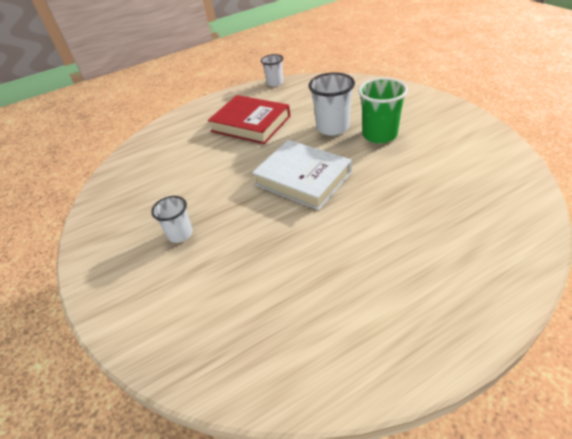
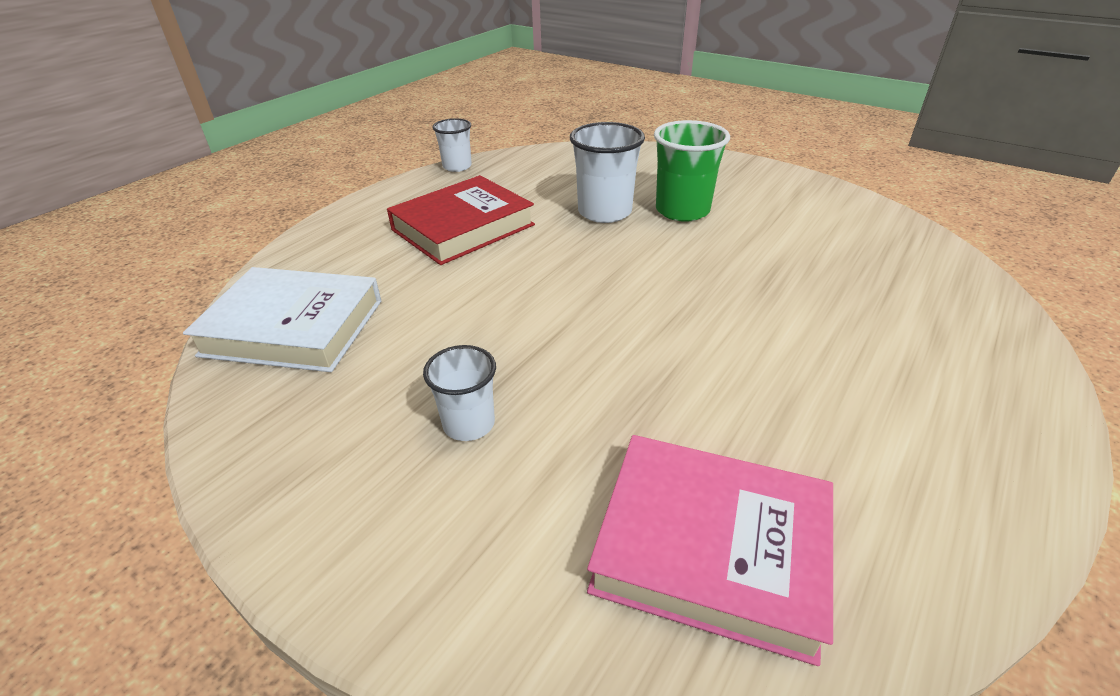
camera: 30 degrees left, 5 degrees down
(236, 327) = (711, 548): none -> pink book
(251, 124) = (463, 227): red book -> red book turned 45 degrees counterclockwise
(303, 178) = (620, 287): white book -> white book (293, 327)

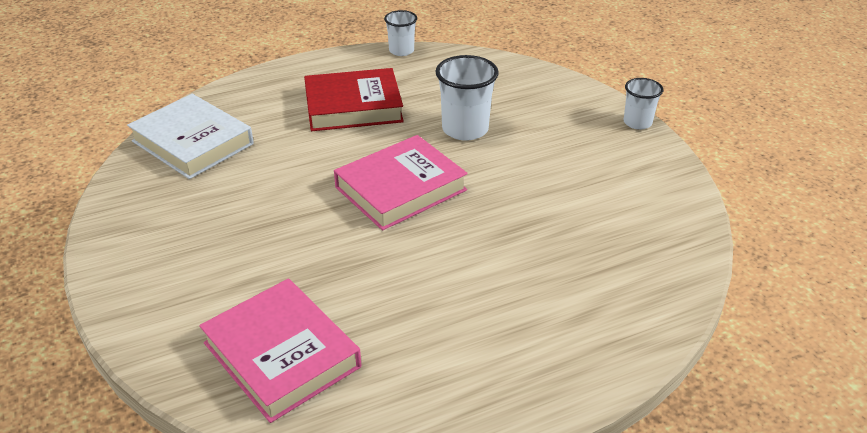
camera: 30 degrees right, 0 degrees up
(469, 424) = (230, 239): white cup -> white cup (637, 122)
(609, 286) = (400, 188): none -> pink book
(682, 210) = (525, 149): green cup -> none

